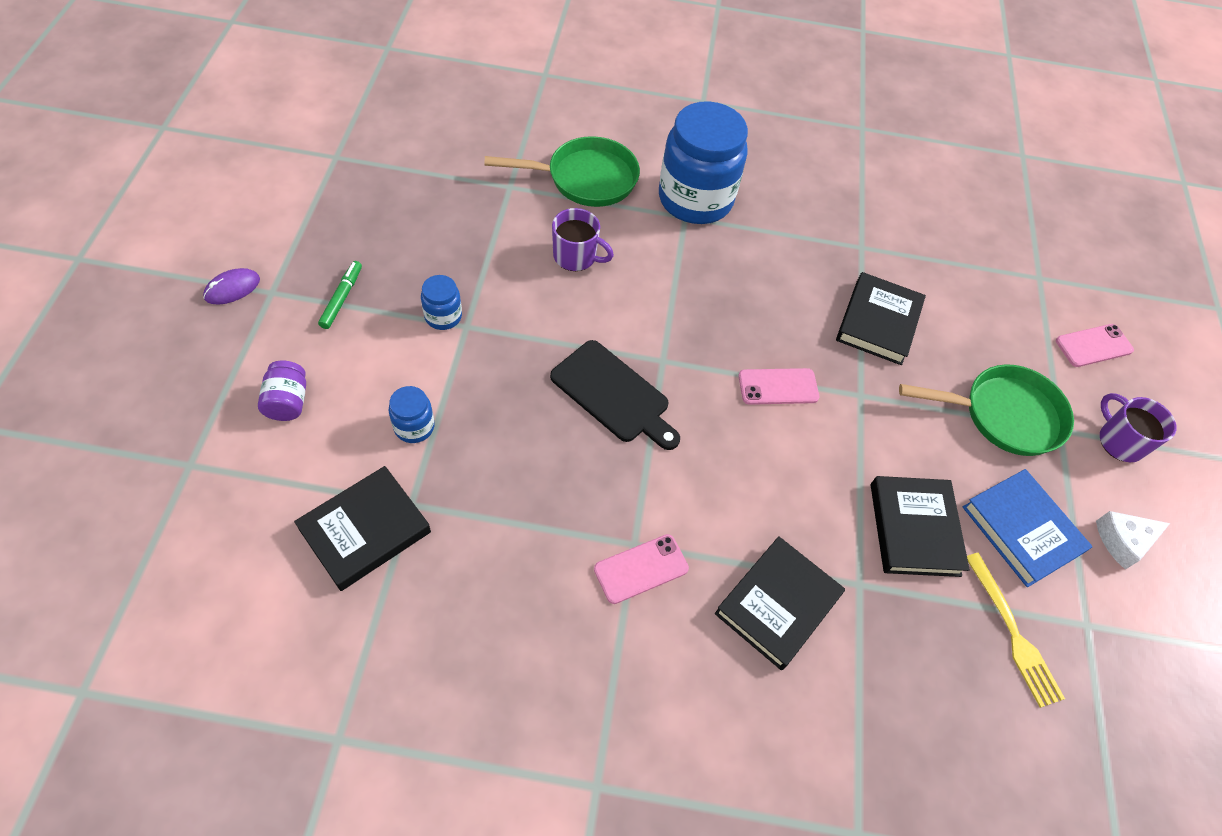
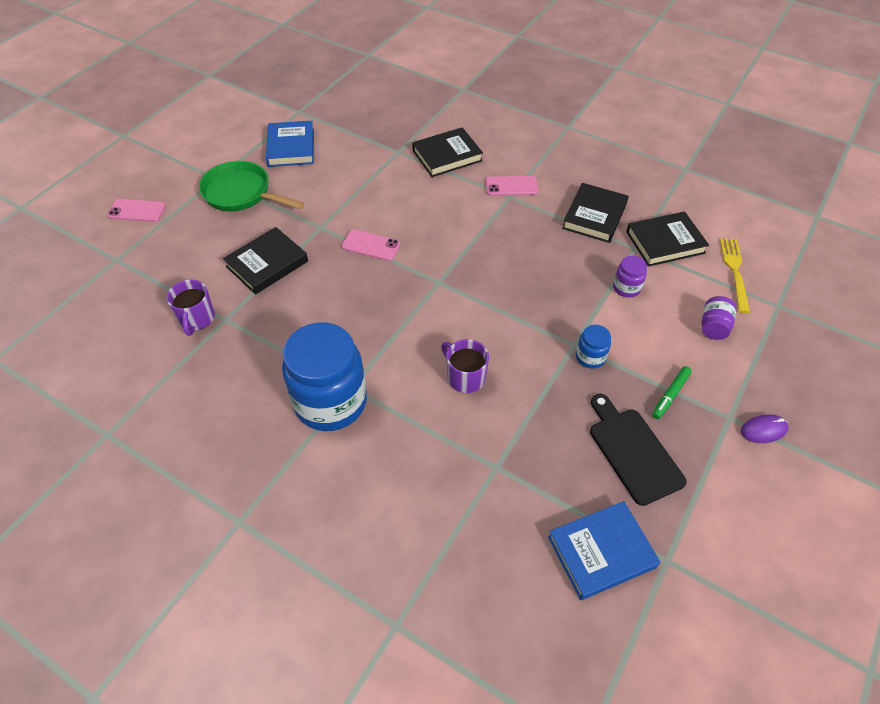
camera: 150 degrees left, 5 degrees down
(395, 149) = (601, 552): none -> blue book
(414, 427) = (626, 288): blue jar -> purple jar
(585, 179) = (419, 454): green pan -> none
(613, 395) = (484, 271): black cutting board -> black cutting board (633, 451)
(914, 529) = (349, 162): black book -> black book (594, 216)
(1013, 634) = (338, 118): yellow fork -> yellow fork (734, 271)
(1119, 441) = (188, 165): purple mug -> purple mug (197, 319)
(1123, 541) = (243, 130): white cheese -> none

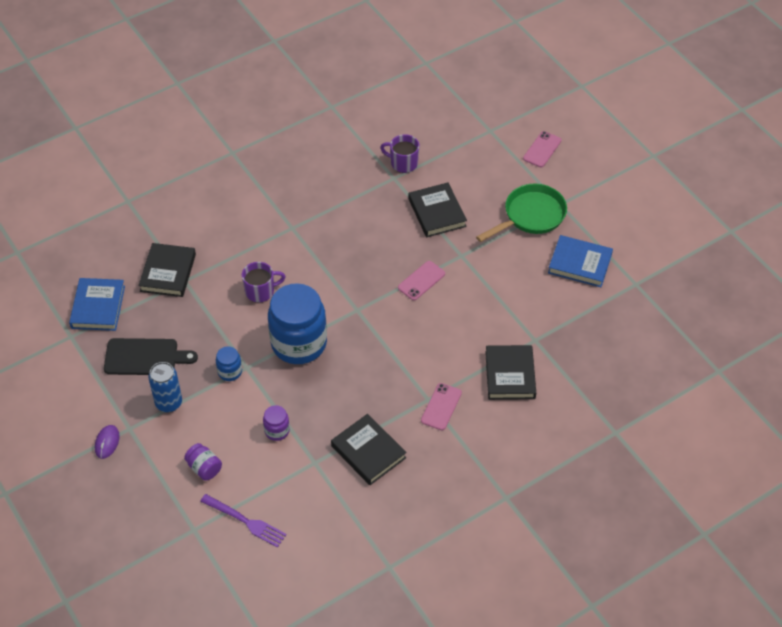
camera: 115 degrees right, 0 degrees up
(330, 402) = (287, 214): blue jar -> blue jar (299, 343)
(665, 242) = (307, 488): black book -> black book (168, 273)
(670, 395) = (169, 403): green marker -> blue can
(734, 271) = (246, 521): yellow fork -> purple fork

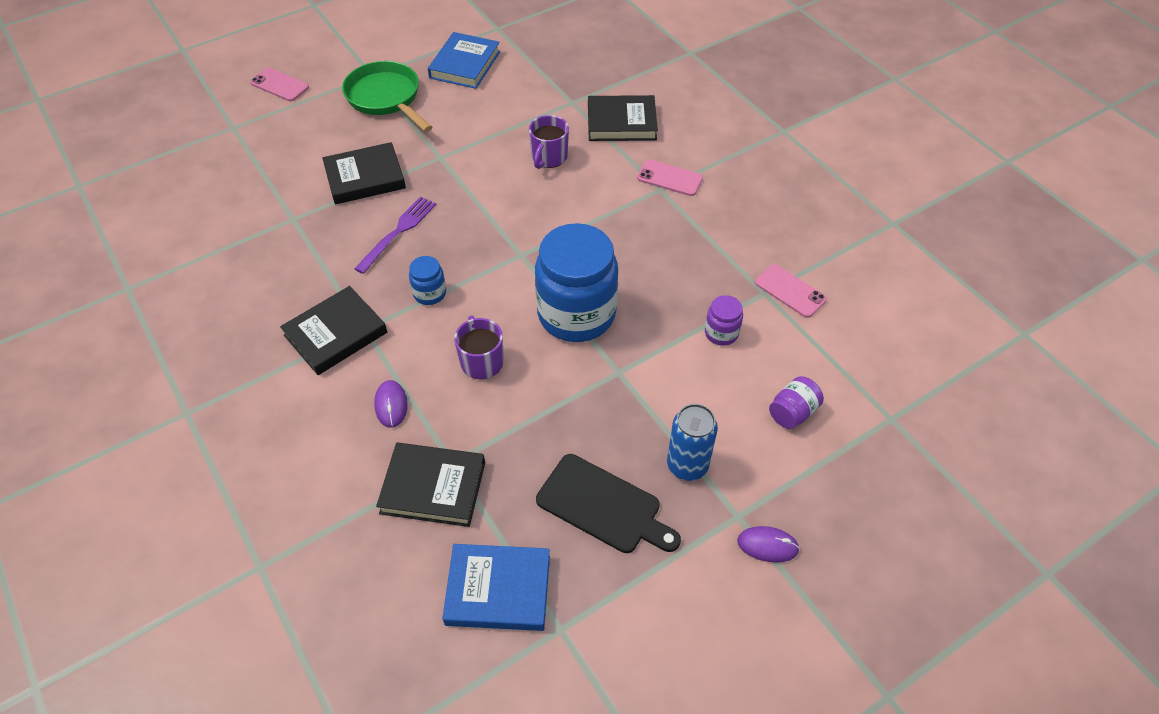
camera: 90 degrees left, 0 degrees up
(145, 357) = (603, 506): black cutting board -> black cutting board turned 120 degrees clockwise
(229, 247) = (391, 405): none -> purple mouse
(230, 372) = (627, 391): blue jar -> blue jar (429, 293)
(246, 521) = (865, 360): purple fork -> purple fork (398, 232)
(368, 452) = (741, 242): black book -> black book (335, 334)
(403, 163) = (268, 209): purple mug -> purple mug (549, 157)
(421, 281) = (477, 193): pink phone -> pink phone (790, 291)

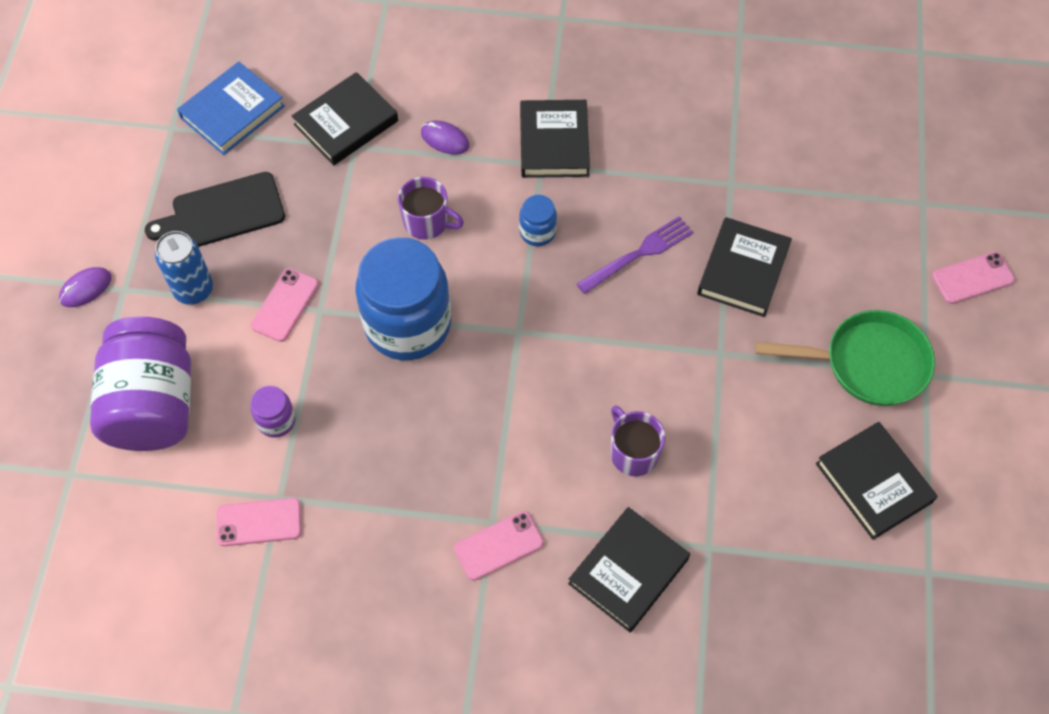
camera: 130 degrees right, 10 degrees up
(398, 232) = (639, 253): purple fork -> purple fork turned 105 degrees counterclockwise
(465, 65) = (873, 483): blue book -> black book
(637, 396) = (285, 305): none -> pink phone
(792, 412) = (154, 404): purple jar -> purple jar, size x2.31

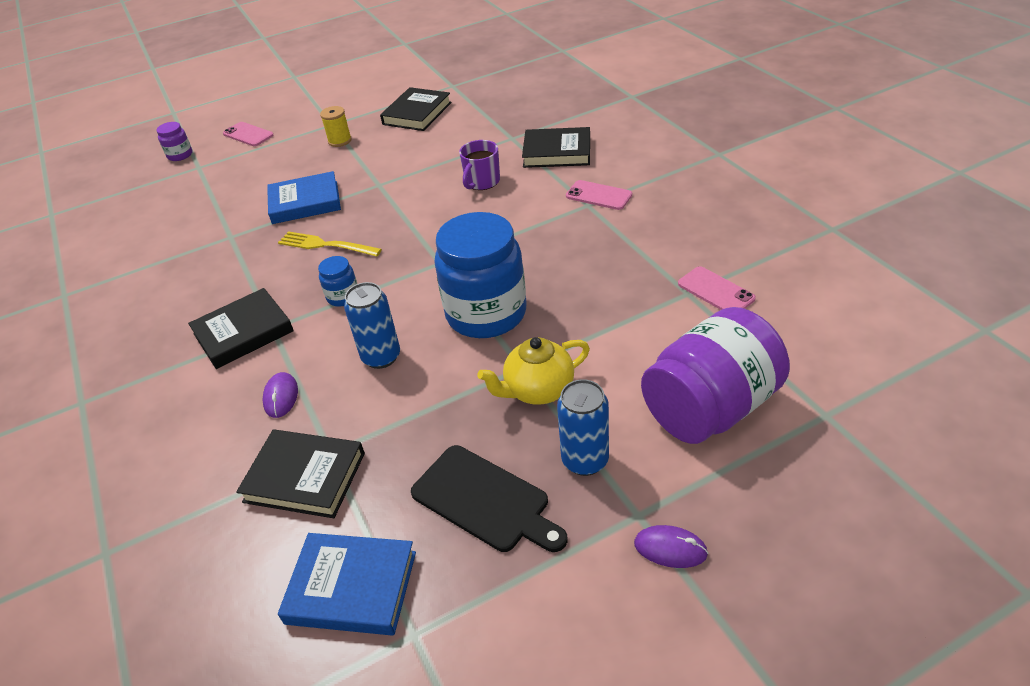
camera: 120 degrees left, 20 degrees down
(276, 420) = (637, 330): purple jar -> purple jar (180, 155)
(285, 305) = (538, 390): pink phone -> yellow teapot
(427, 222) = (381, 357): purple mug -> blue can
(639, 253) = (325, 245): purple fork -> yellow fork
(743, 270) = (305, 202): black book -> blue book
(868, 363) = (340, 141): green pan -> yellow spool

